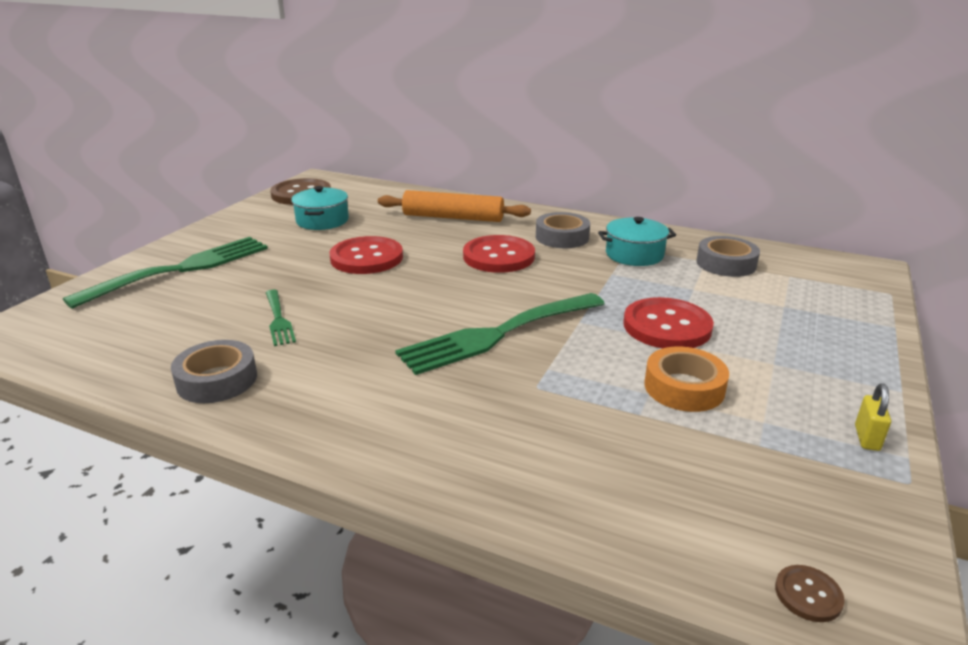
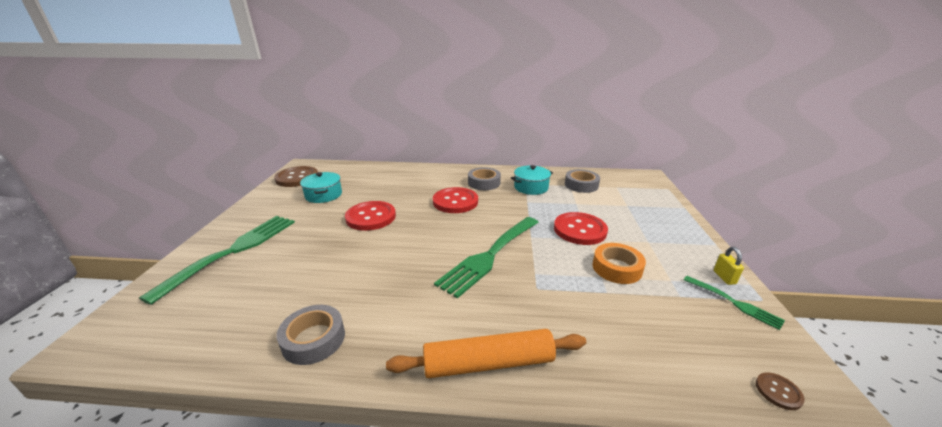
camera: 20 degrees left, 0 degrees up
(278, 320) = (334, 277): green fork -> green fork (735, 303)
(453, 217) = (410, 180): orange rolling pin -> orange rolling pin (488, 363)

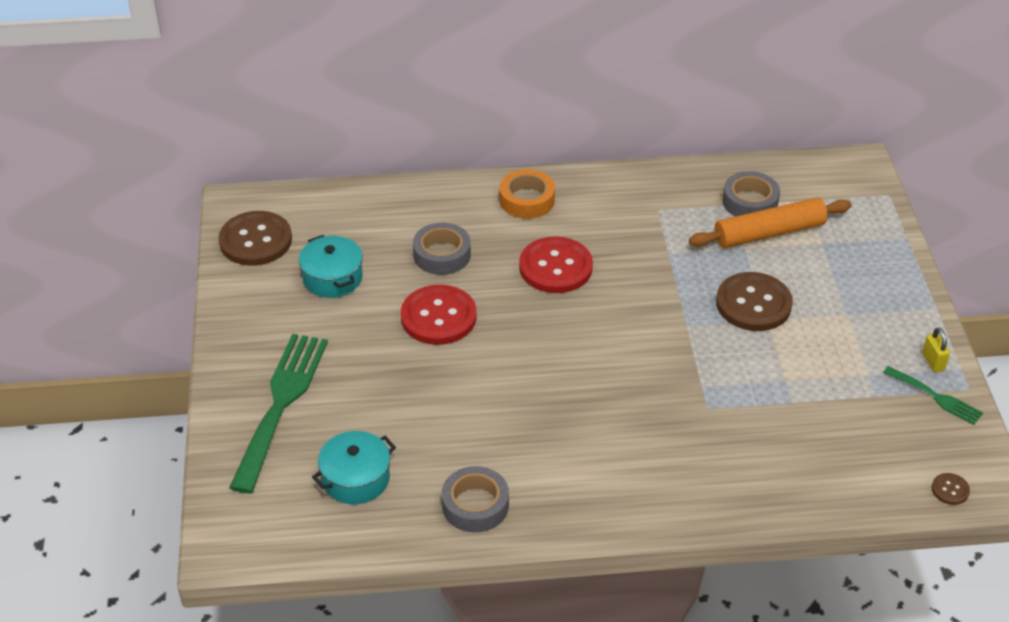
camera: 10 degrees left, 15 degrees up
(484, 183) = (588, 215): grey tape -> grey tape (442, 255)
(488, 363) = (672, 502): orange rolling pin -> orange rolling pin (769, 233)
(489, 256) = (637, 366): green fork -> none
(531, 187) = (668, 218): turquoise pot -> turquoise pot (356, 479)
(579, 230) = (753, 304): red button -> brown button
(616, 268) = (804, 365): orange tape -> orange tape (527, 200)

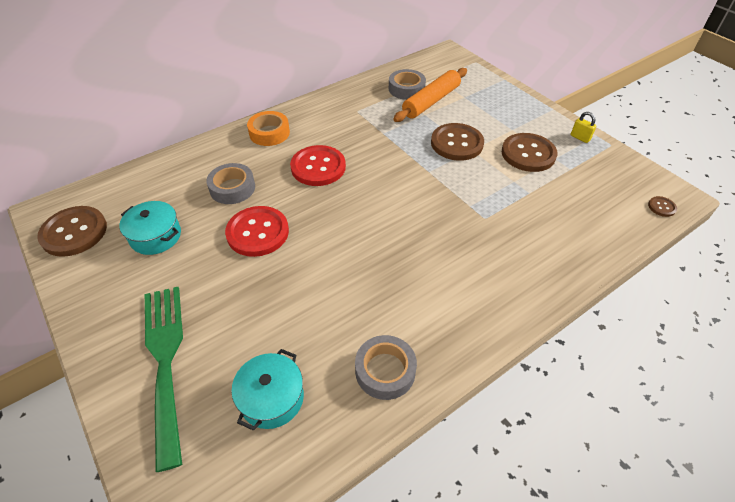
camera: 30 degrees left, 5 degrees up
(837, 354) = (528, 154): none -> brown button
(936, 397) = (600, 156): green fork -> none

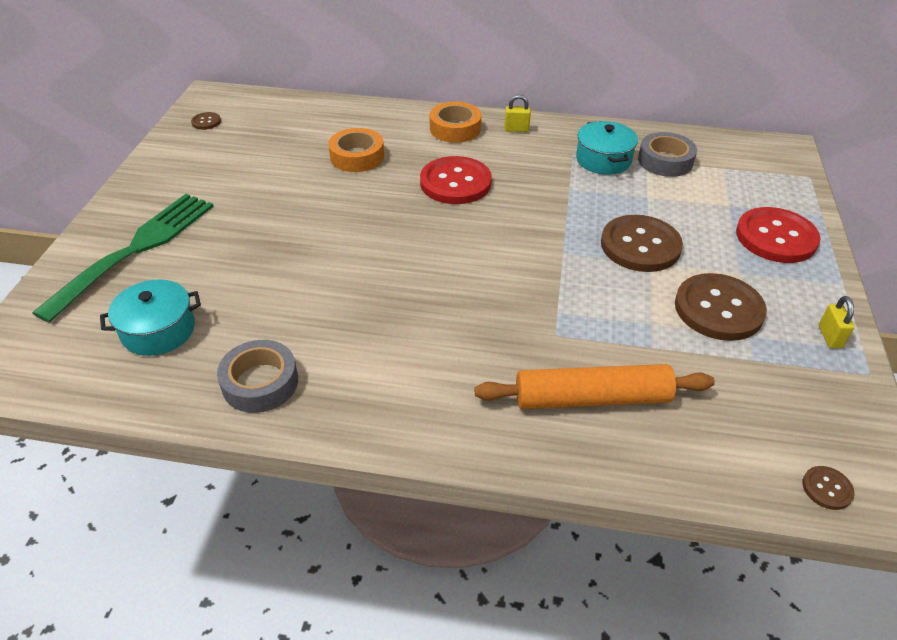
camera: 45 degrees right, 5 degrees down
(74, 232) = (206, 122): brown button -> brown button, size x0.44
(156, 236) = (251, 158): turquoise pot -> turquoise pot (603, 160)
(232, 188) = (357, 156): grey tape -> orange tape
(257, 232) = (325, 204): red button -> red button (776, 237)
(306, 113) = (516, 129): none -> yellow padlock
(431, 101) = (676, 188): orange rolling pin -> orange rolling pin (592, 398)

